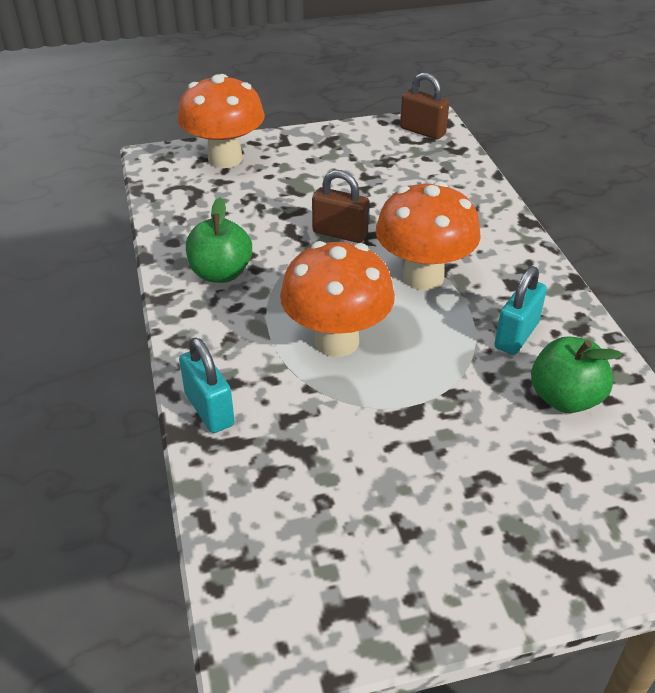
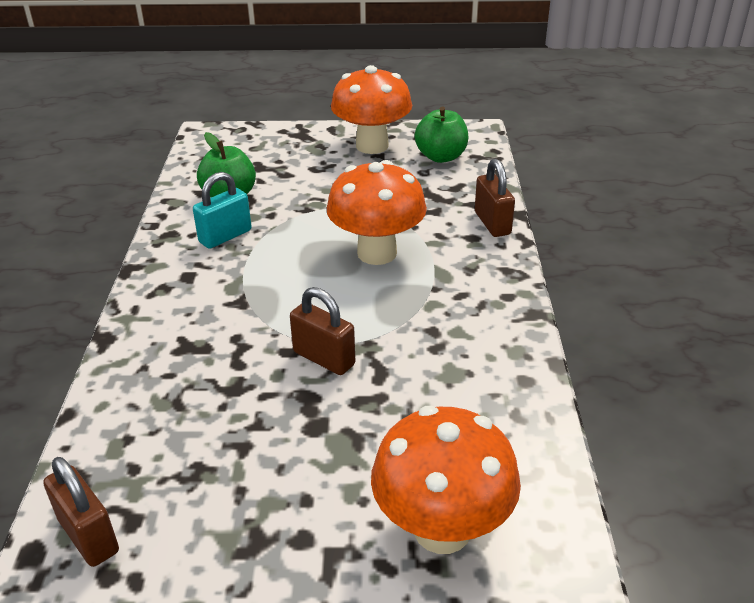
camera: 165 degrees left, 5 degrees down
(209, 409) = (492, 223): turquoise padlock -> brown padlock
(221, 273) = (471, 331): green apple -> green apple (441, 157)
(423, 277) = (266, 295): orange mushroom -> orange mushroom (372, 146)

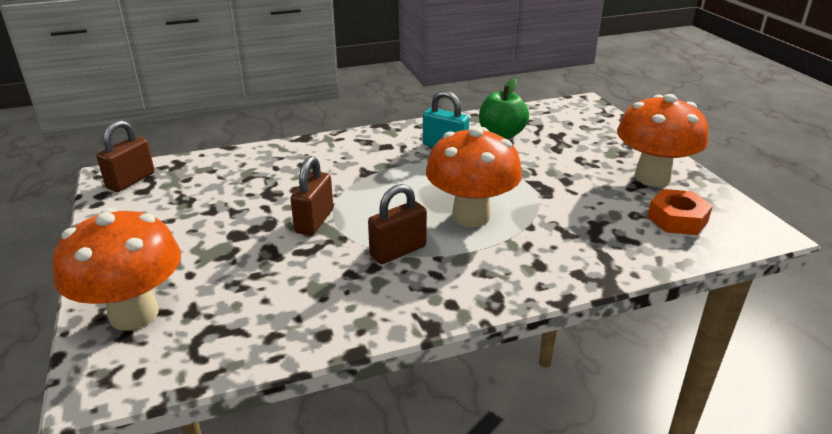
camera: 70 degrees right, 5 degrees down
(441, 157) = (677, 219): green apple -> orange nut
(492, 223) = (576, 273): brown padlock -> brown padlock (398, 251)

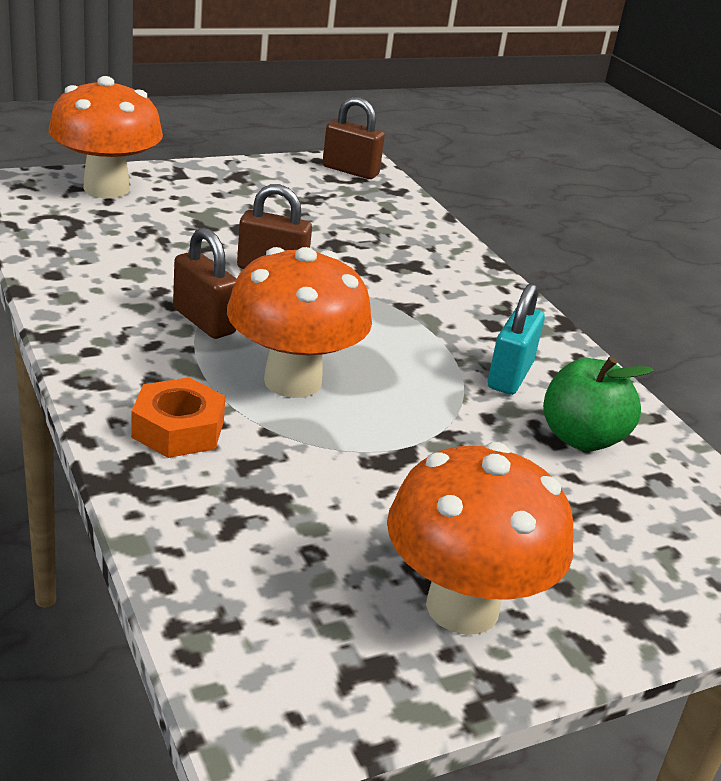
camera: 80 degrees right, 0 degrees up
(677, 219) = (300, 604): orange nut -> orange nut (178, 429)

